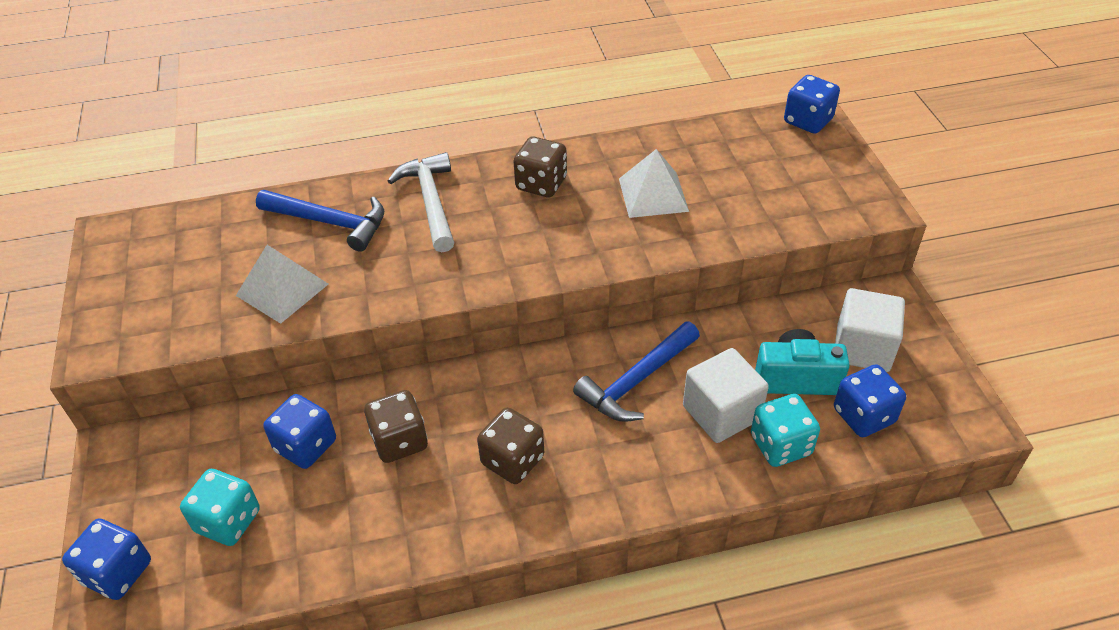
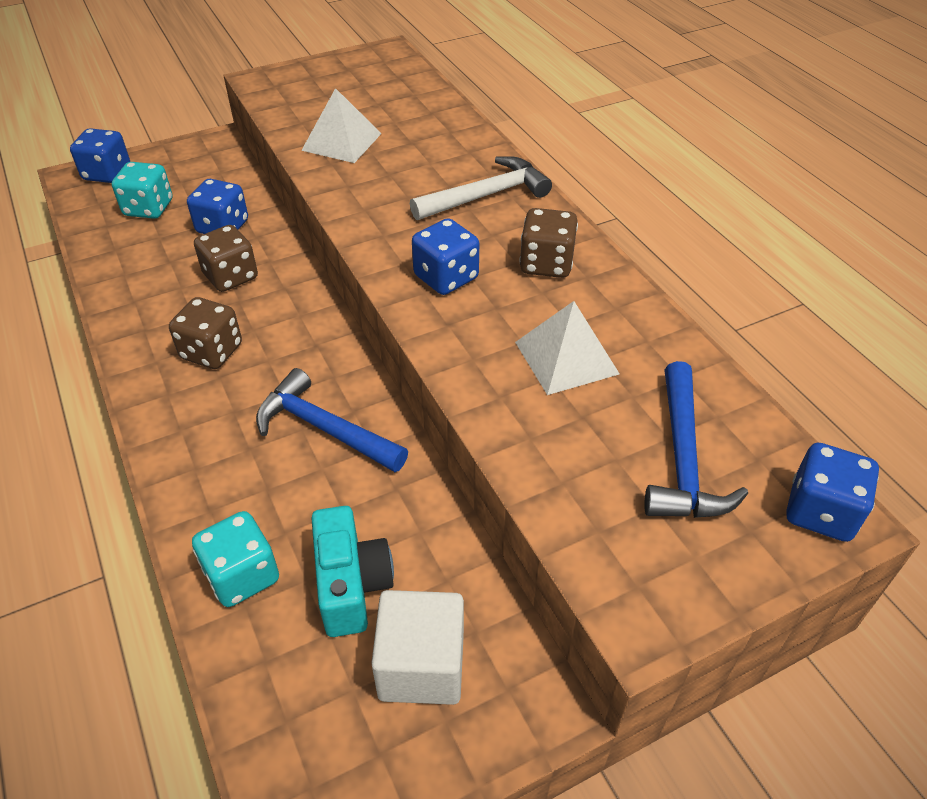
camera: 75 degrees right, 0 degrees up
(330, 222) = (435, 146): blue hammer -> blue hammer (683, 458)
(721, 413) = (286, 511): white cube -> none
(863, 416) = (297, 670): blue dice -> blue dice (446, 277)

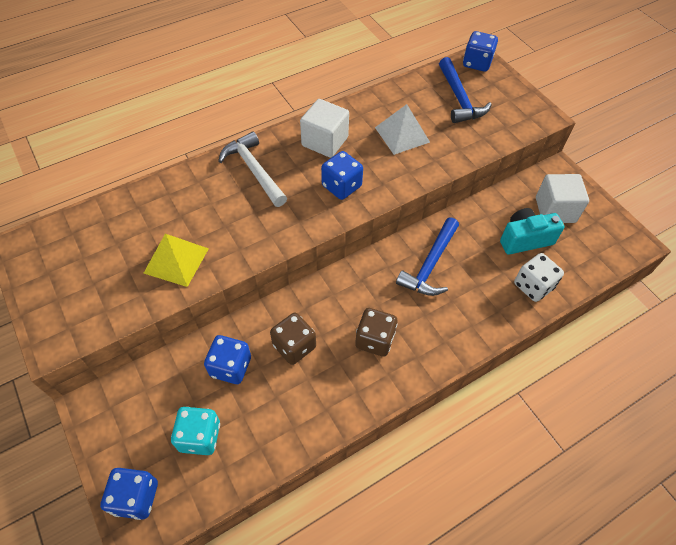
camera: 95 degrees left, 10 degrees up
(242, 575) = (533, 286): turquoise dice -> white dice
(342, 142) = (176, 260): white pyramid -> yellow pyramid
(546, 264) = (325, 141): brown dice -> white cube
(683, 458) = (459, 98): blue hammer -> blue hammer turned 75 degrees clockwise

